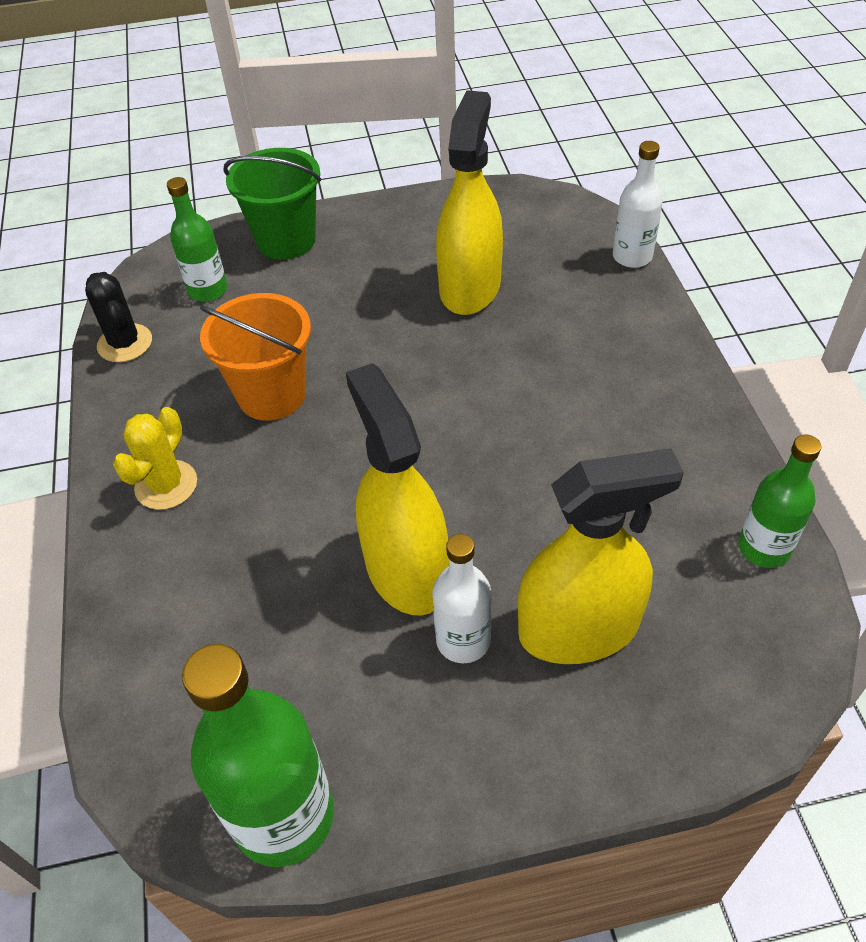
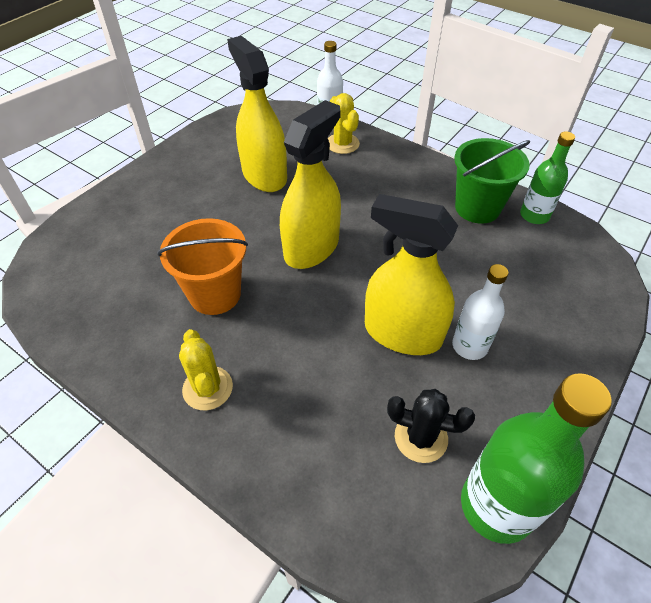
camera: 45 degrees left, 0 degrees up
(125, 343) = (71, 325): black cactus -> black cactus (421, 437)
(208, 290) = (96, 261): green bottle -> none
(286, 240) = (118, 206): green bucket -> green bucket (477, 208)
(578, 629) = (510, 302): yellow spray bottle -> yellow spray bottle (311, 247)
(612, 297) = (342, 144): none -> yellow cactus

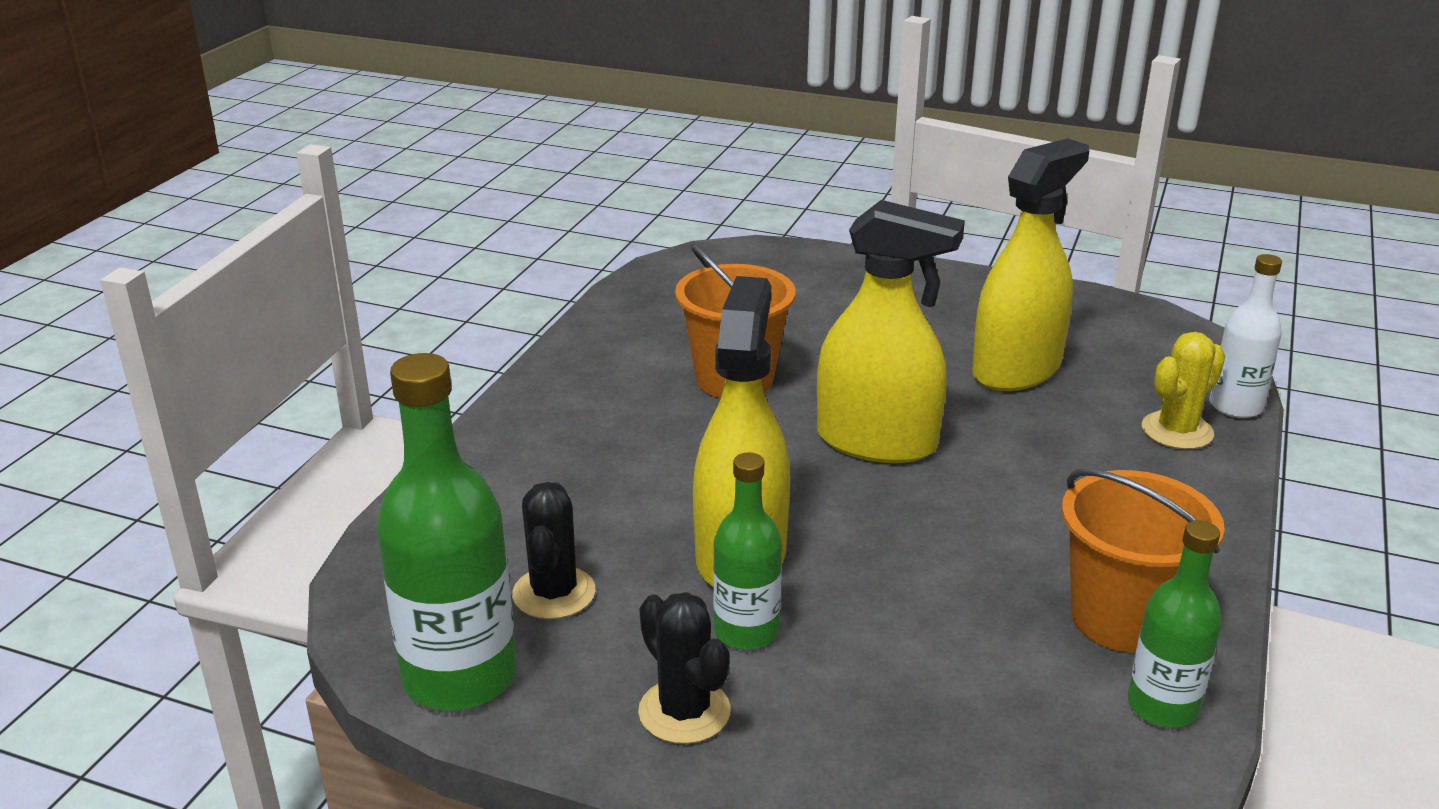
camera: 75 degrees right, 20 degrees down
(207, 388) = (579, 407): yellow cactus -> none
(469, 346) = (746, 631): white bottle -> green bottle
(477, 208) = (1121, 619): green bucket -> orange bucket
(532, 388) = (684, 711): none -> black cactus

